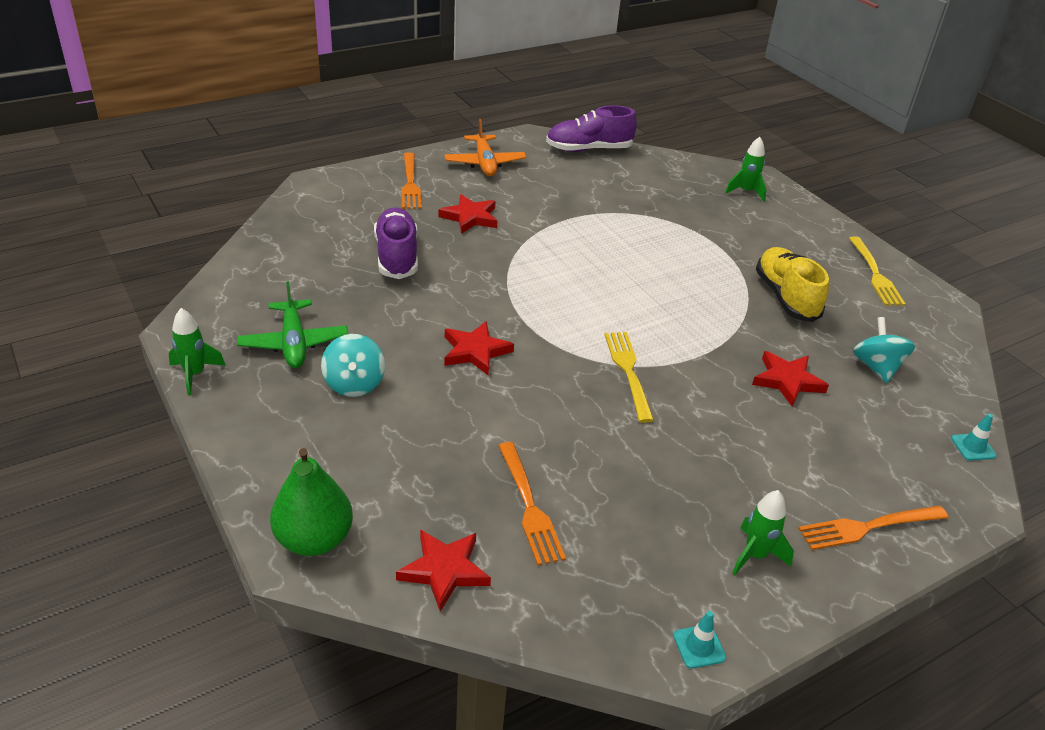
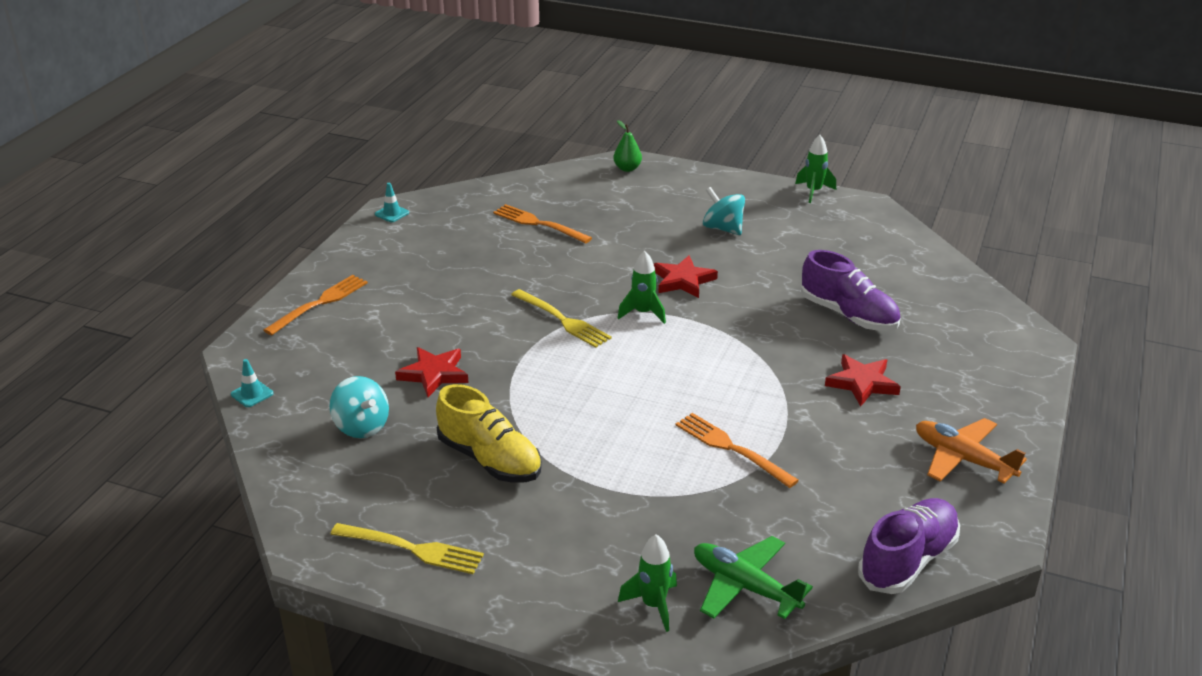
camera: 145 degrees right, 5 degrees down
(294, 343) = (797, 230): green plane -> green plane (745, 586)
(314, 539) = (627, 168): green pear -> green pear, size x0.58
(410, 183) = (971, 389): orange fork -> orange fork (731, 448)
(444, 570) = (549, 185): red star -> none
(755, 555) = (386, 259): green rocket -> green rocket (643, 313)
(875, 274) = (412, 549): yellow fork -> yellow fork turned 150 degrees clockwise

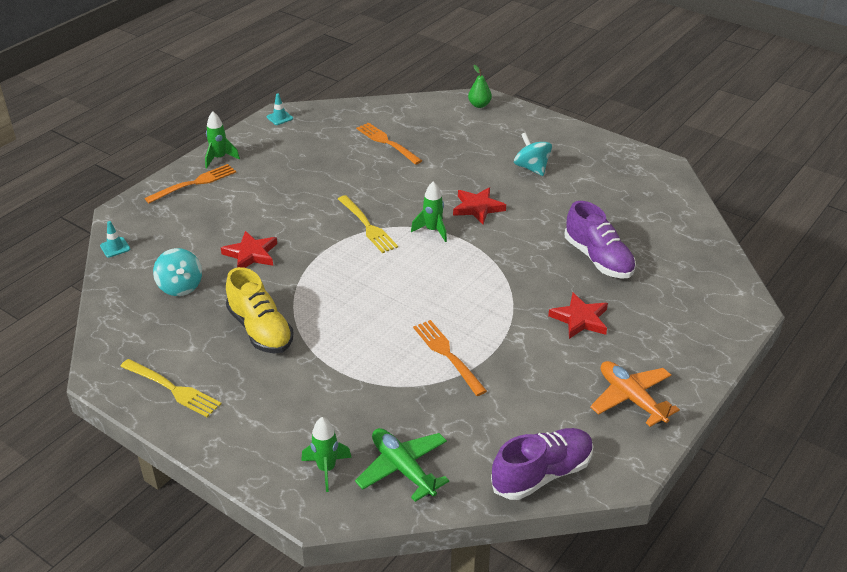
camera: 15 degrees right, 5 degrees up
(813, 192) = (623, 146): green rocket -> green rocket (219, 158)

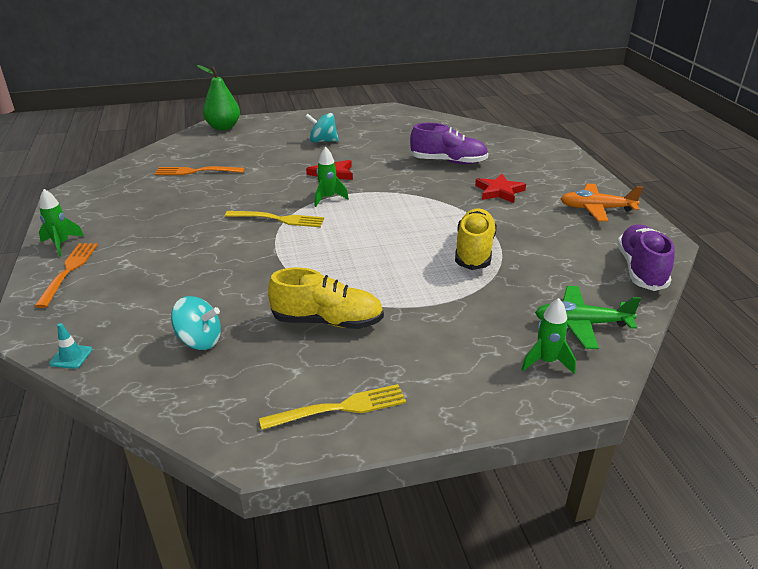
camera: 50 degrees left, 5 degrees down
(251, 254) = (220, 284): red star -> none
(279, 118) = (71, 196): turquoise traffic cone -> none
(447, 355) = (474, 251): orange fork -> yellow shoe
(479, 105) = (223, 127): green pear -> green pear, size x1.72

